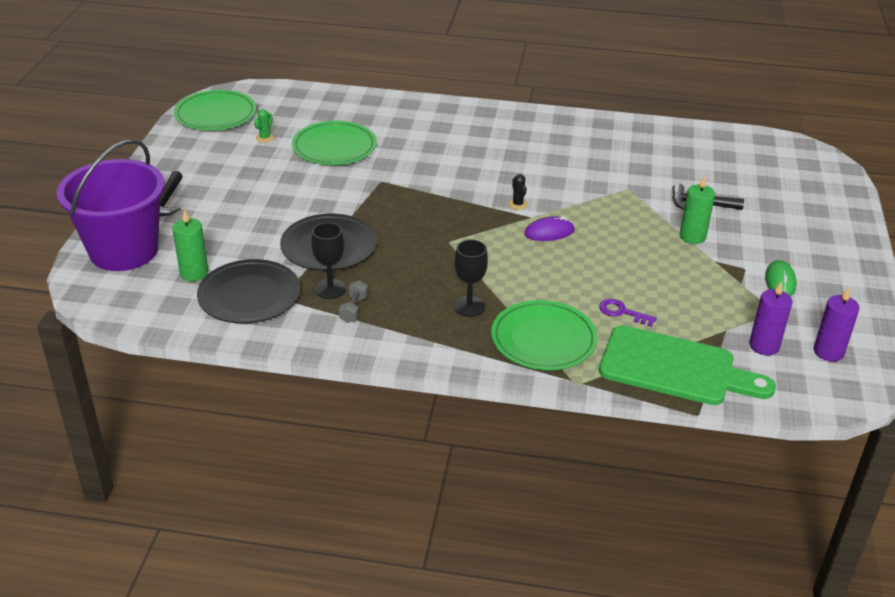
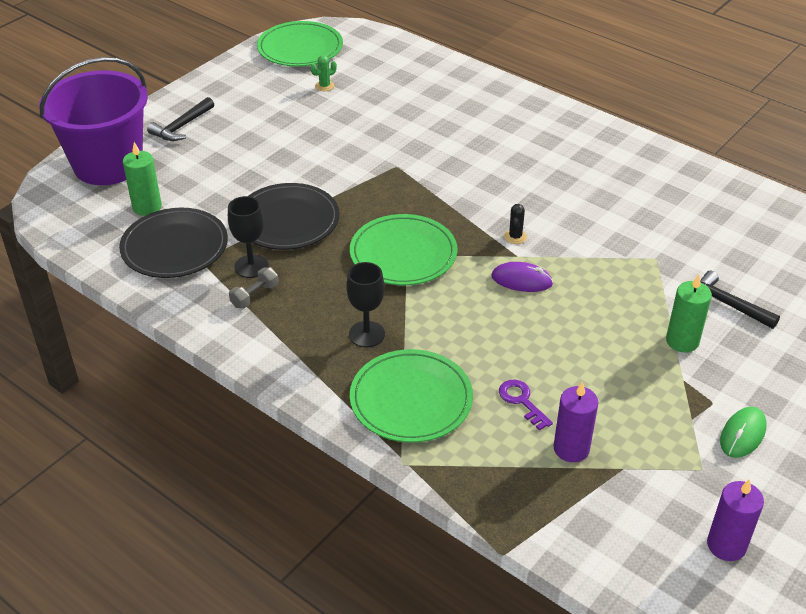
camera: 30 degrees right, 5 degrees up
(334, 147) = (382, 115): green plate -> green plate (403, 254)
(675, 368) = (524, 489): green cutting board -> none
(764, 346) = (652, 505): purple candle -> purple candle (571, 448)

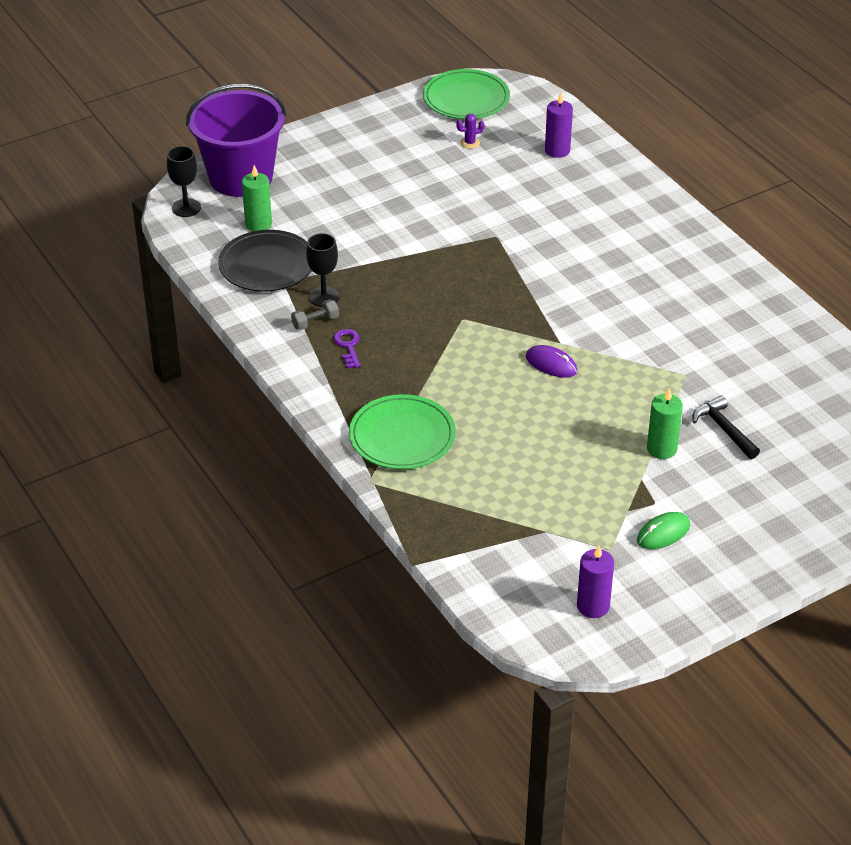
camera: 20 degrees right, 0 degrees up
(181, 127) = (319, 155): black hammer -> none
(287, 220) = (373, 264): black plate -> none
(324, 86) = (470, 143): green cactus -> purple cactus
(366, 334) = (393, 376): black goblet -> black goblet (186, 208)
(403, 254) = (459, 317): green plate -> none
(515, 237) = (568, 325): black cactus -> none
(522, 401) = (492, 461): purple key -> purple key (348, 346)
(571, 448) = (512, 506): purple candle -> purple candle (557, 150)

